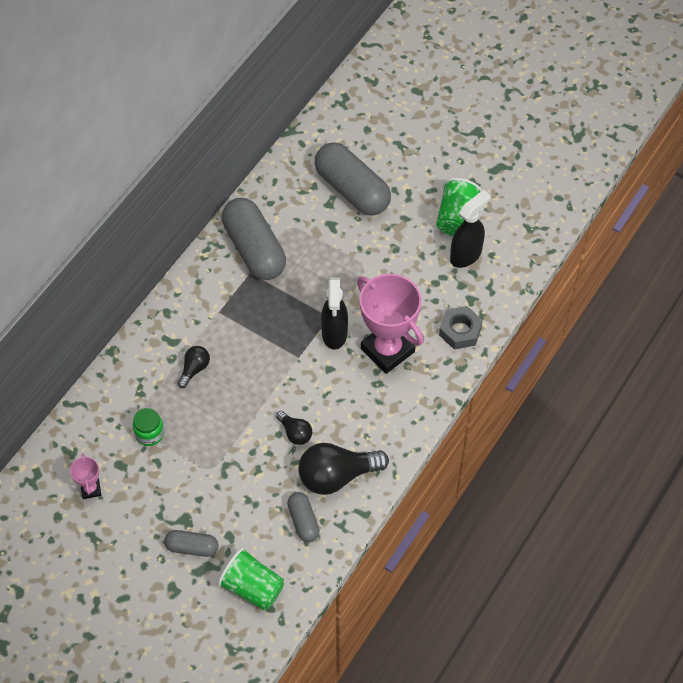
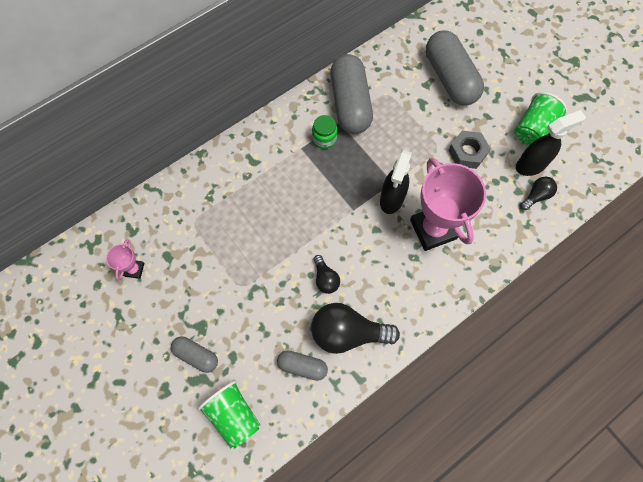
camera: 20 degrees right, 10 degrees up
(149, 434) = (202, 236): green jar -> green jar (324, 139)
(194, 369) = (262, 191): black light bulb -> black light bulb (536, 196)
(303, 521) = (302, 366): grey capsule -> grey capsule turned 75 degrees counterclockwise
(460, 331) = (504, 233): grey nut -> grey nut (467, 152)

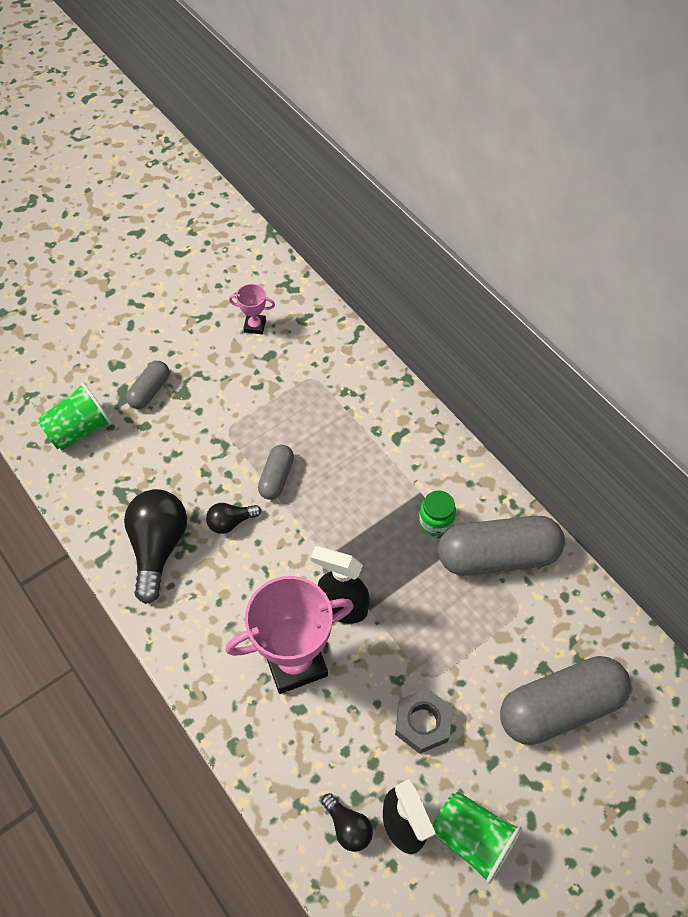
camera: 90 degrees right, 10 degrees down
(302, 366) = (124, 497): grey capsule -> grey capsule (276, 477)

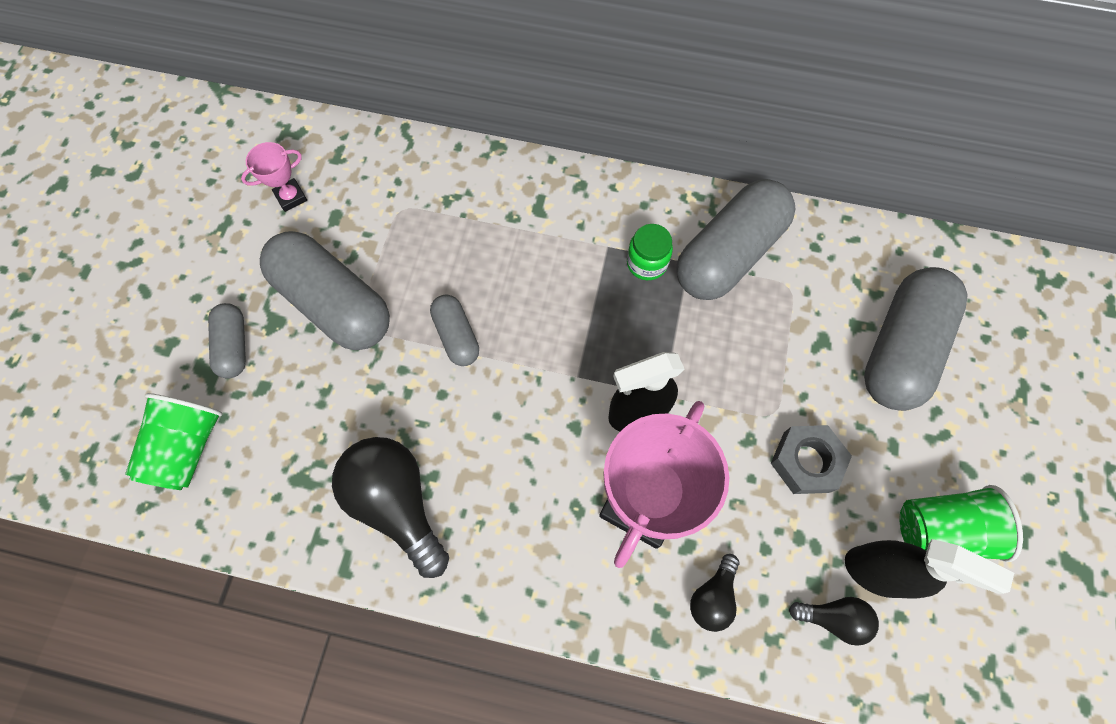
camera: 40 degrees left, 10 degrees up
(224, 406) = (334, 303): none -> grey capsule
(231, 522) = (451, 417): black light bulb -> black light bulb (713, 597)

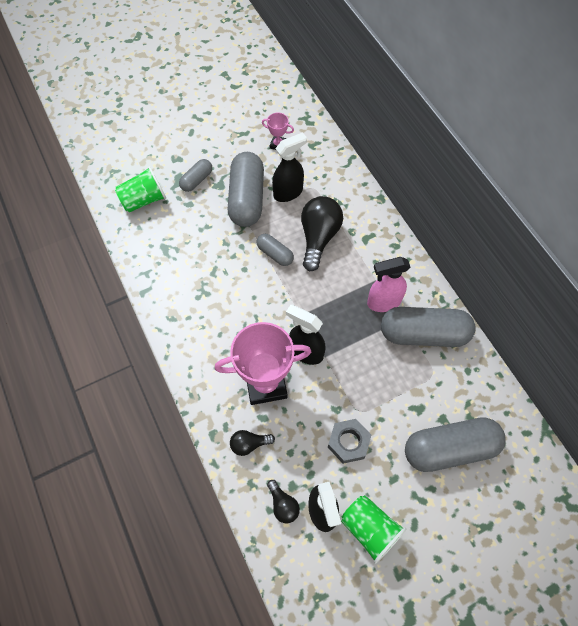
camera: 50 degrees right, 5 degrees down
(379, 244) = (288, 193): none -> black spray bottle
(397, 503) = (184, 289): black light bulb -> black light bulb (318, 237)
(456, 336) = (275, 254): grey capsule -> grey capsule turned 75 degrees counterclockwise
(646, 263) = (383, 302): green jar -> pink spray bottle

